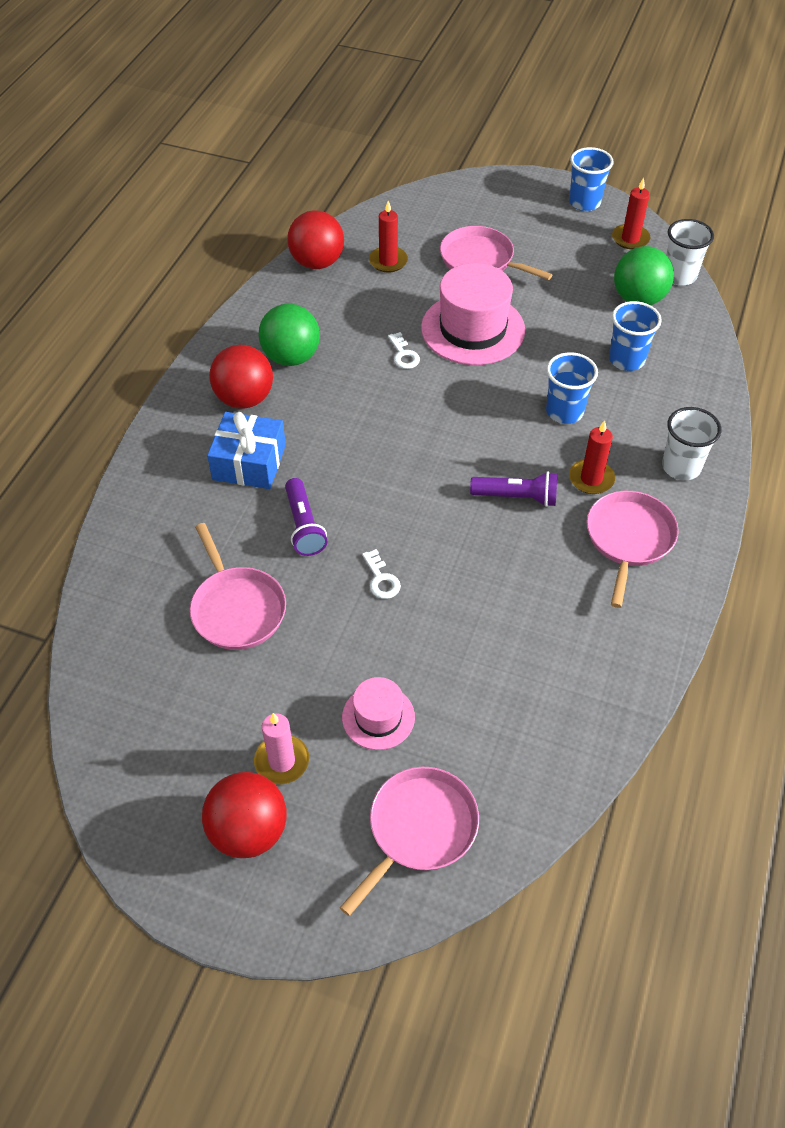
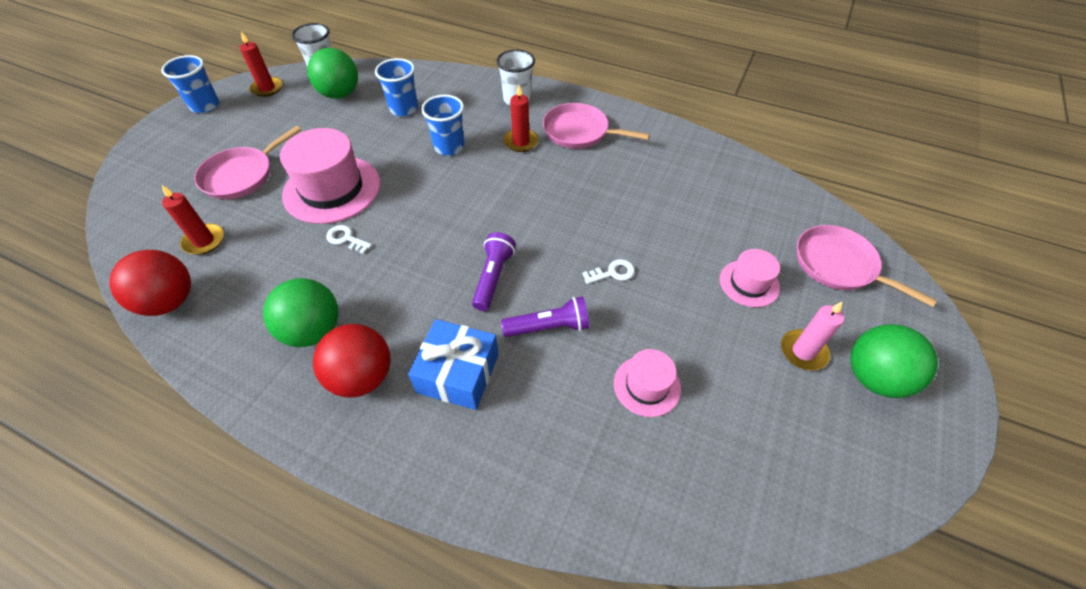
camera: 85 degrees left, 0 degrees up
(237, 609) = (647, 386): pink pan -> pink hat
(248, 831) = (874, 377): red ball -> green ball
(403, 355) = (346, 239): white key -> white key turned 135 degrees counterclockwise
(516, 497) = (533, 183): purple flashlight -> purple flashlight (493, 277)

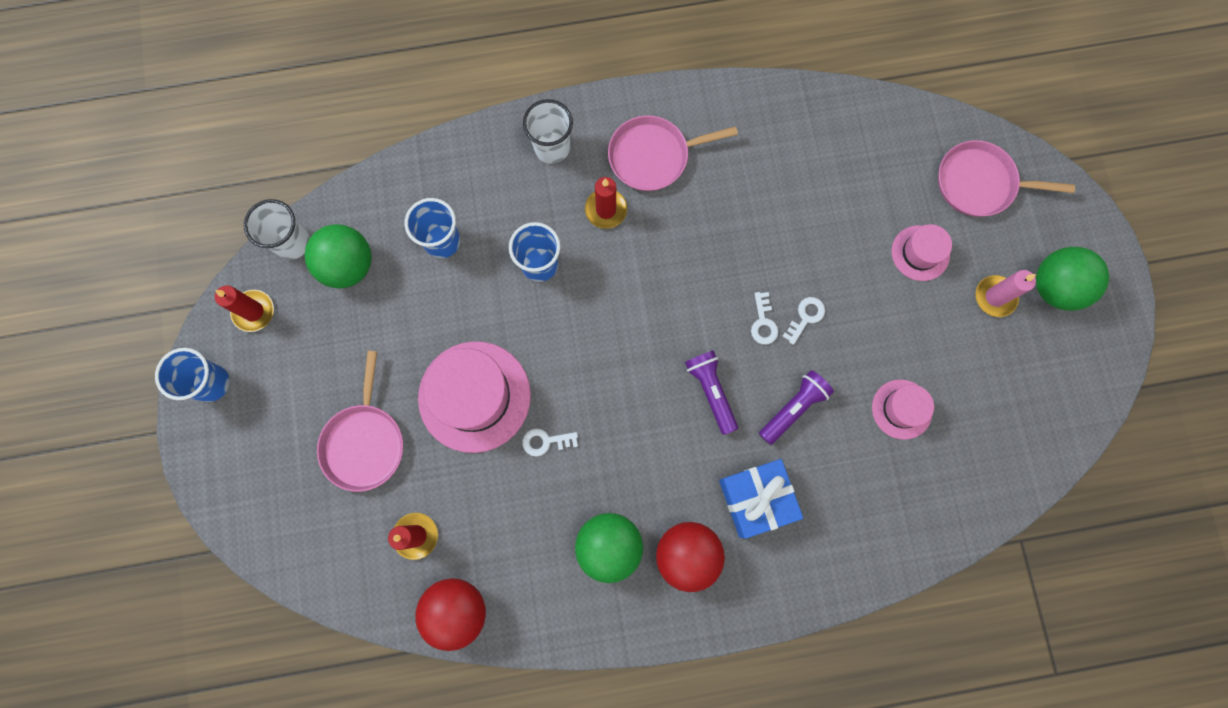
camera: 35 degrees left, 25 degrees up
(575, 258) = (763, 322): none -> white key

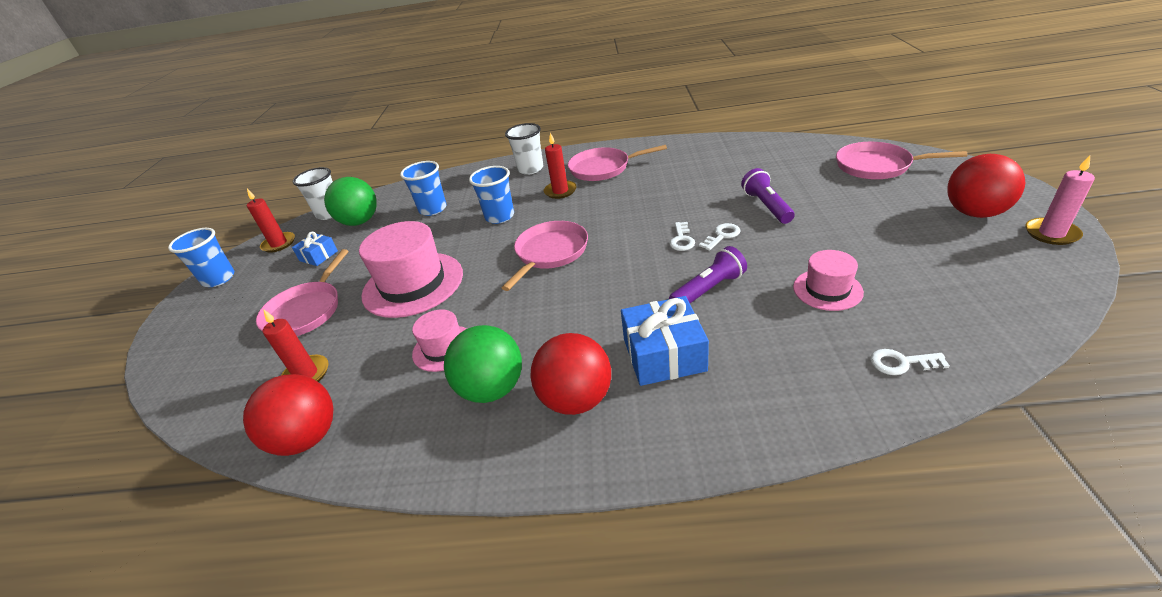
camera: 15 degrees right, 40 degrees down
(326, 339) = (318, 256): none -> blue gift
(545, 441) = (461, 311): white key -> white key (901, 363)
(620, 342) = (550, 253): none -> pink pan
(711, 391) = (626, 279): purple flashlight -> purple flashlight (766, 206)
(920, 253) = (829, 200): pink hat -> pink hat (444, 348)
(995, 297) = (912, 220): pink candle -> pink candle (1051, 233)
(1054, 287) = (974, 213): green ball -> red ball

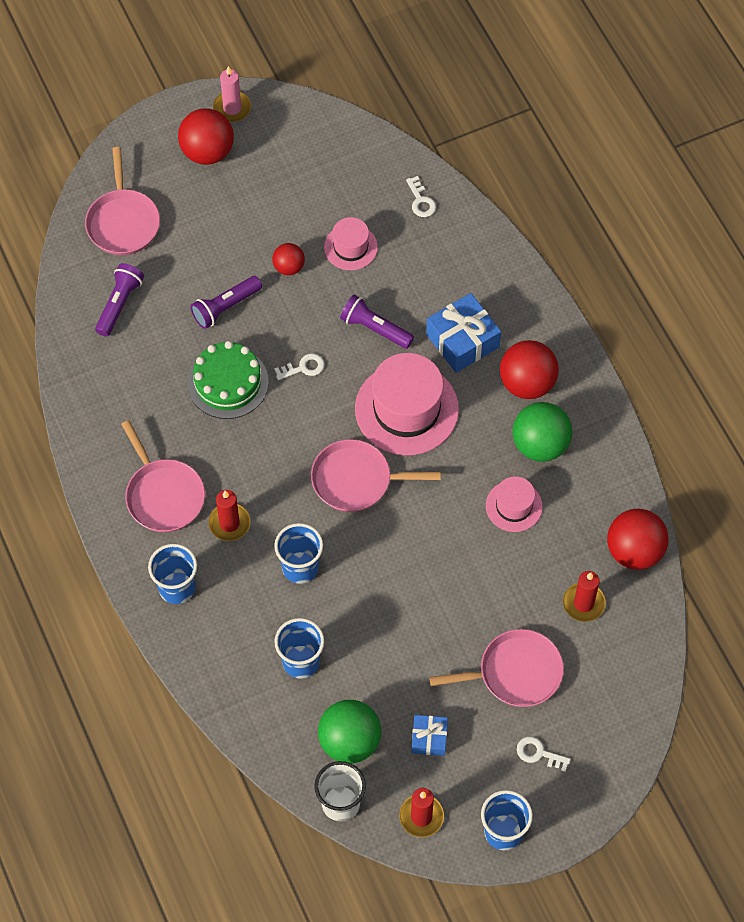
camera: 120 degrees left, 25 degrees up
(413, 284) = (443, 589): pink hat -> pink hat (406, 409)
(530, 169) = (177, 588): white cup -> blue cup
(685, 201) = (228, 382): none -> green cake
(722, 236) = (289, 335): white key -> white key (538, 753)
(785, 161) = (119, 304): none -> purple flashlight
(806, 245) = (289, 267): none -> red ball

